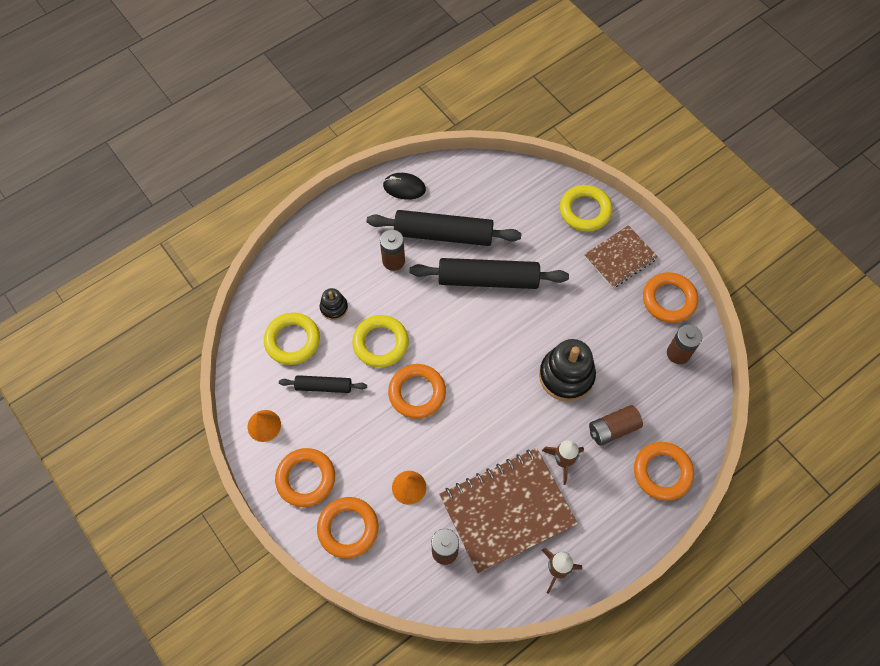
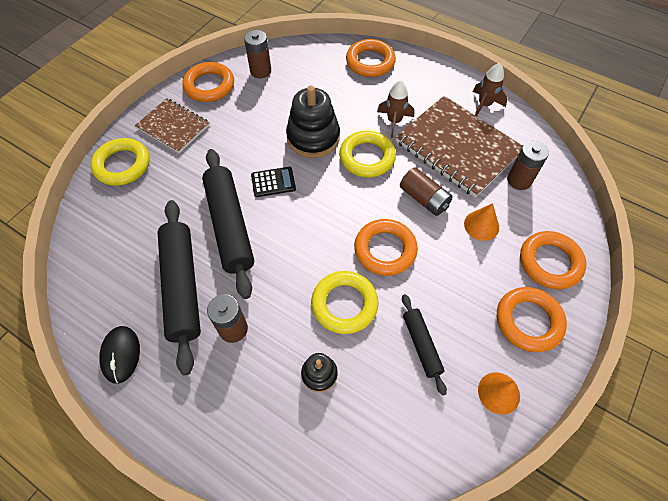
camera: 110 degrees left, 5 degrees down
(292, 340) = (382, 406): yellow ring -> yellow ring (367, 157)
(523, 325) = (273, 182): none -> black calculator
(613, 429) = (348, 97): brown battery -> brown battery (424, 199)

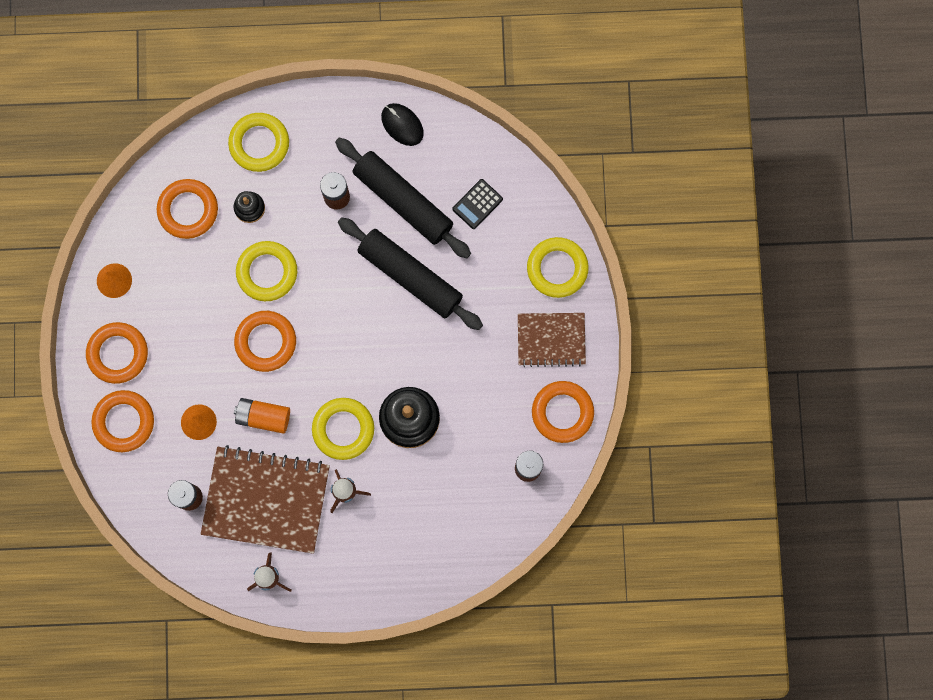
camera: 145 degrees right, 20 degrees up
(263, 435) = (259, 144): none -> yellow ring
(273, 182) = (408, 343): black calculator -> black calculator (477, 204)
(370, 62) = (424, 561): orange ring -> orange ring (188, 210)
(421, 345) = (189, 279): black rolling pin -> none
(424, 199) = (263, 417): brown battery -> orange battery

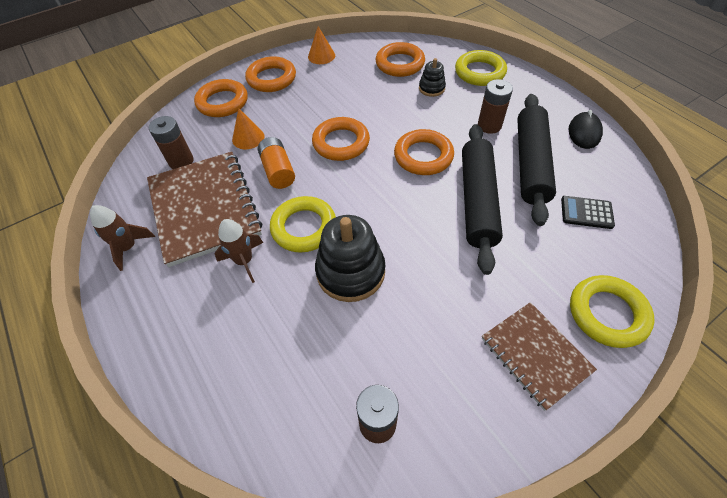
camera: 60 degrees right, 25 degrees down
(267, 272) = (395, 118): yellow ring -> none
(562, 412) = (470, 422): orange ring -> orange ring (423, 156)

